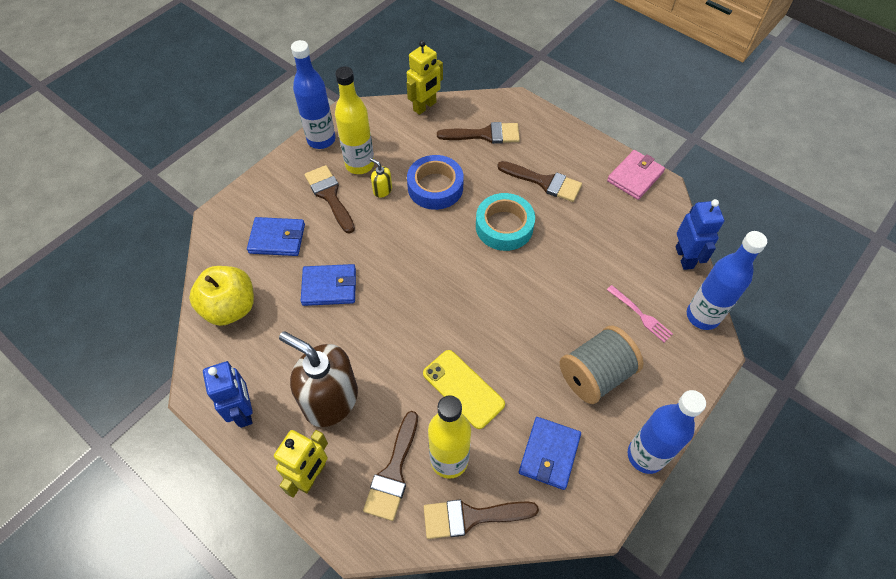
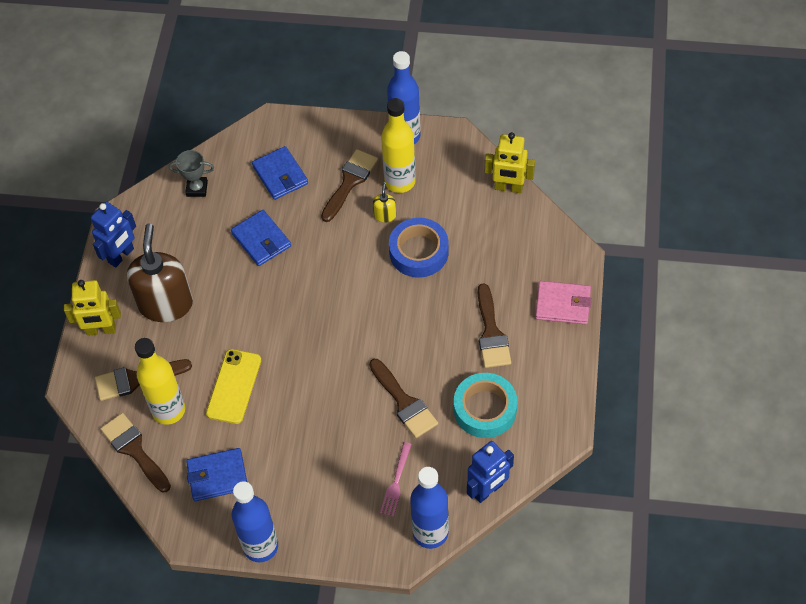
camera: 60 degrees right, 0 degrees up
(230, 308) = (197, 188): yellow apple -> grey trophy
(485, 134) = (512, 254): brown brush -> brown brush (404, 402)
(504, 226) = (415, 328): turquoise tape -> turquoise tape (485, 409)
(595, 375) = (310, 475): grey spool -> none
(635, 177) = (557, 404): pink wallet -> pink wallet (563, 304)

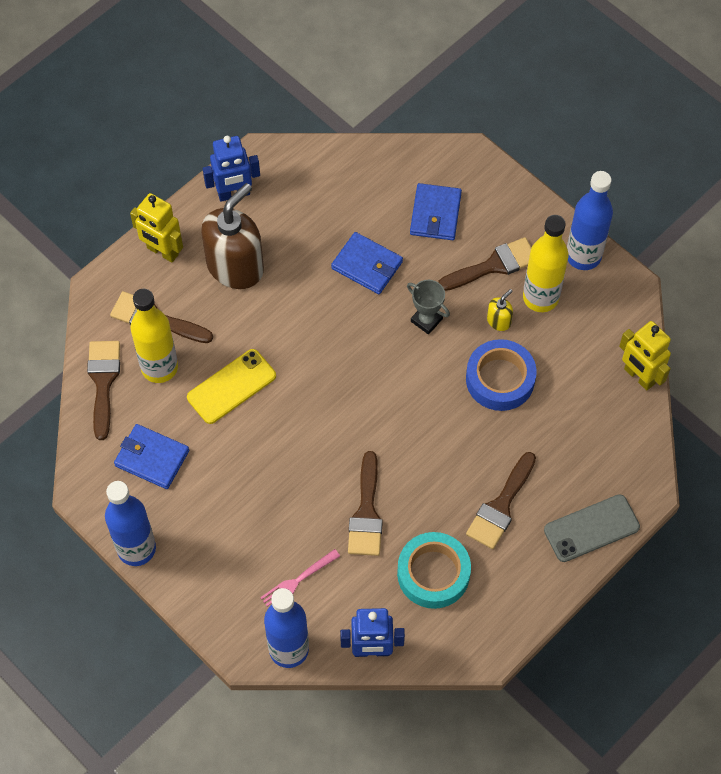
camera: 35 degrees right, 5 degrees up
(197, 188) = (350, 175): grey trophy -> grey trophy (426, 320)
(261, 240) = (367, 265): blue wallet -> blue wallet turned 60 degrees counterclockwise
(563, 304) = (591, 528): pink wallet -> grey phone

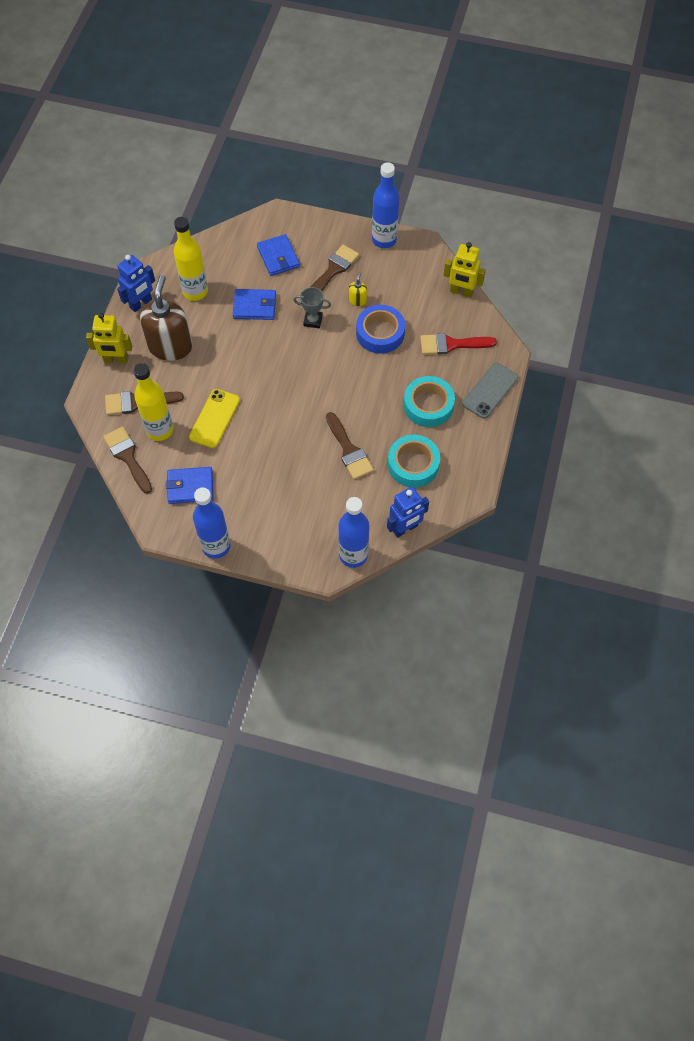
camera: 30 degrees left, 0 degrees up
(298, 580) = (332, 511): pink fork -> none
(501, 506) = (428, 405): brown brush -> turquoise tape
(540, 298) = (374, 275): yellow bottle -> yellow bottle (195, 291)
(581, 441) = (451, 344): none -> red brush

